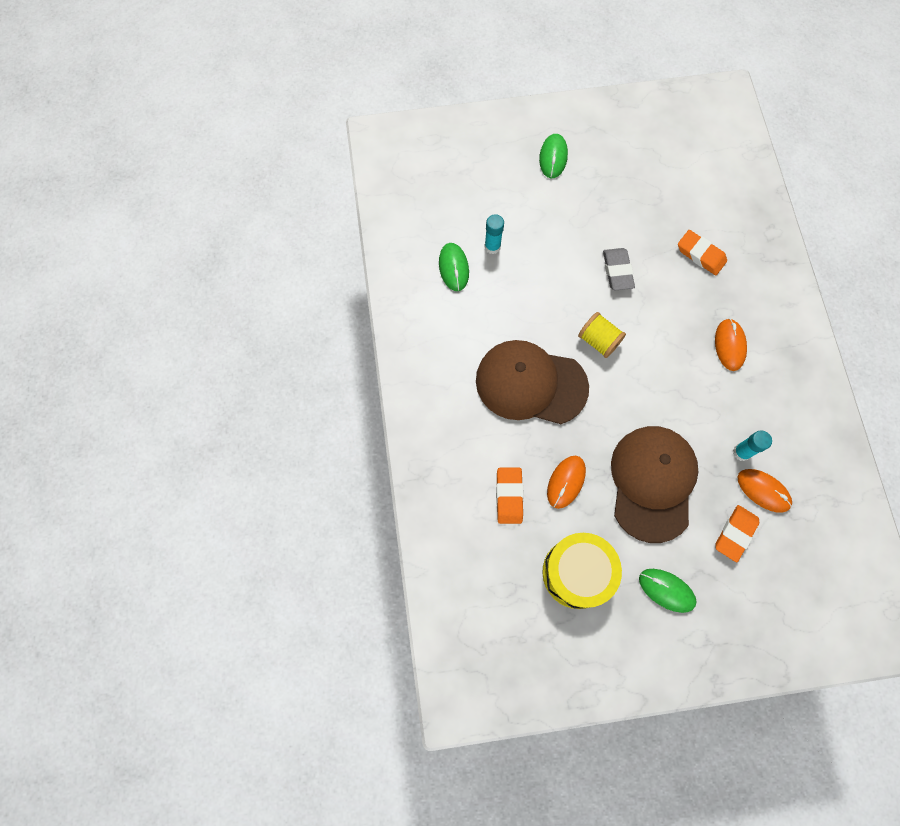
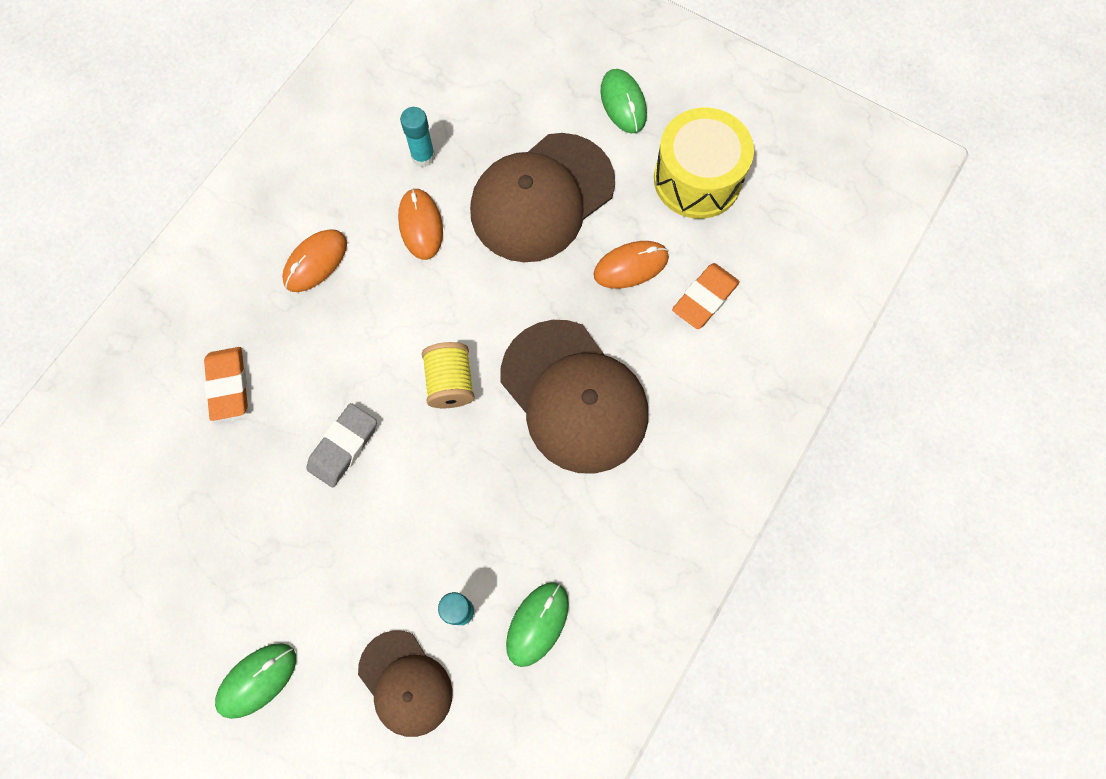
camera: 140 degrees left, 0 degrees up
(490, 202) = (405, 683): none -> brown cap
(735, 534) = (509, 97): orange eraser -> none
(763, 491) = (441, 110): orange mouse -> orange mouse (421, 225)

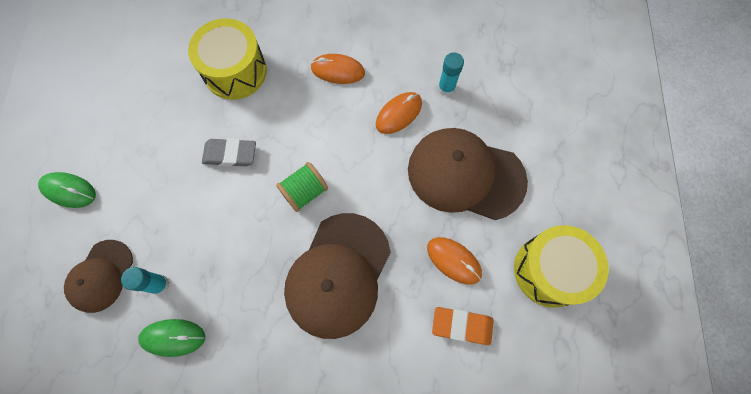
camera: 60 degrees right, 0 degrees up
(228, 385) = (235, 71): orange eraser -> yellow drum
(450, 382) = (304, 192): yellow spool -> green spool
(623, 103) = (572, 188): green mouse -> none

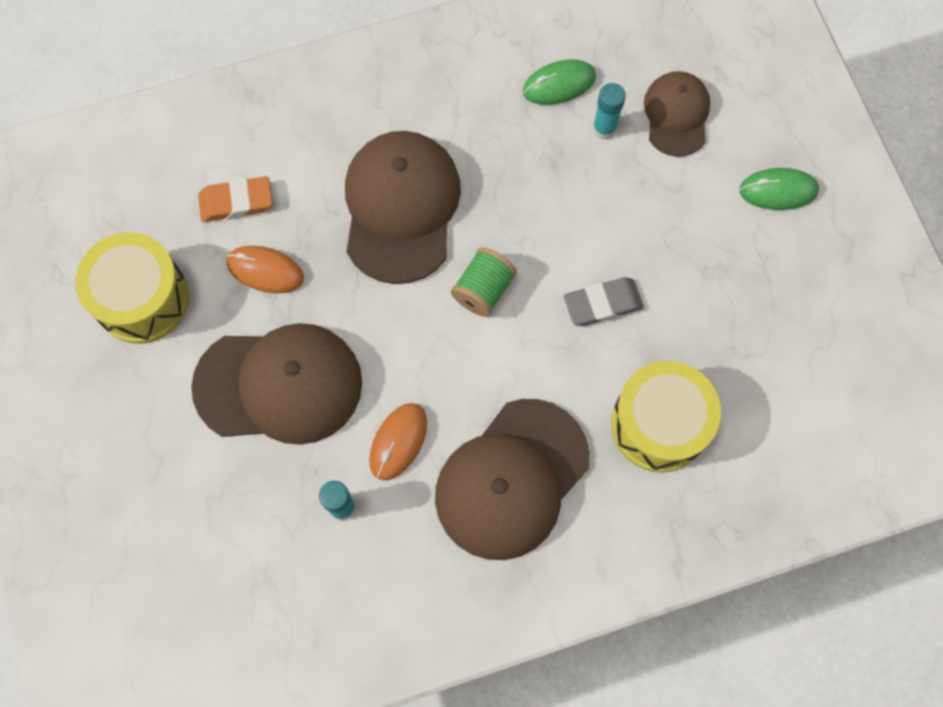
camera: 160 degrees right, 0 degrees up
(338, 70) = (511, 479): orange mouse -> brown cap

